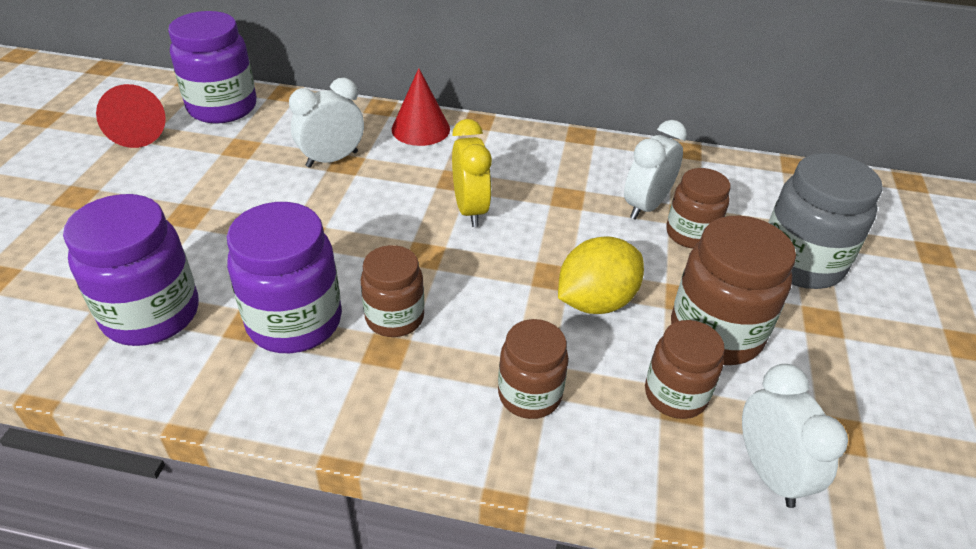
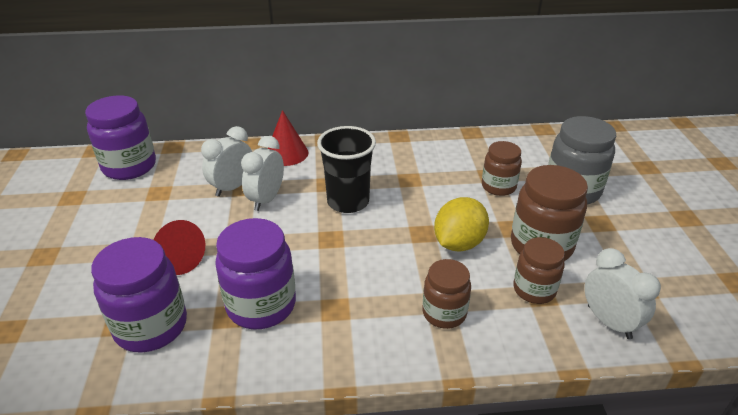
camera: 15 degrees left, 5 degrees down
(137, 132) = (69, 198): red cone -> red cone (176, 259)
(394, 318) = (331, 286): brown jar -> none
(470, 210) = (348, 202): yellow clock -> black cup
(645, 206) = (462, 175): white clock -> white clock (266, 199)

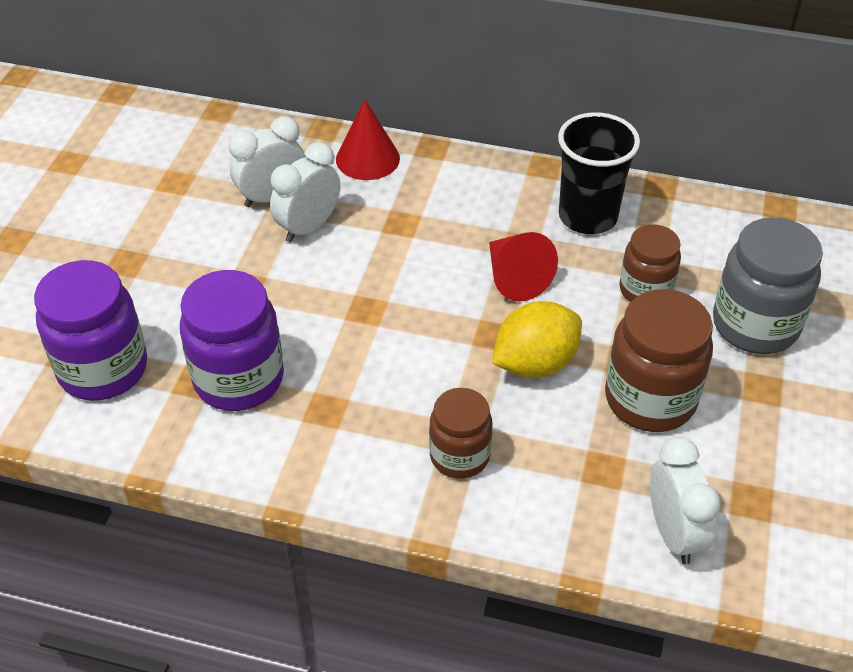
camera: 20 degrees right, 10 degrees up
(129, 167) = (152, 131): purple jar -> none
(176, 259) = (163, 286): red cone -> red cone (515, 278)
(348, 202) = (416, 259): black cup -> black cup (588, 217)
(534, 290) = (599, 459): brown jar -> none

